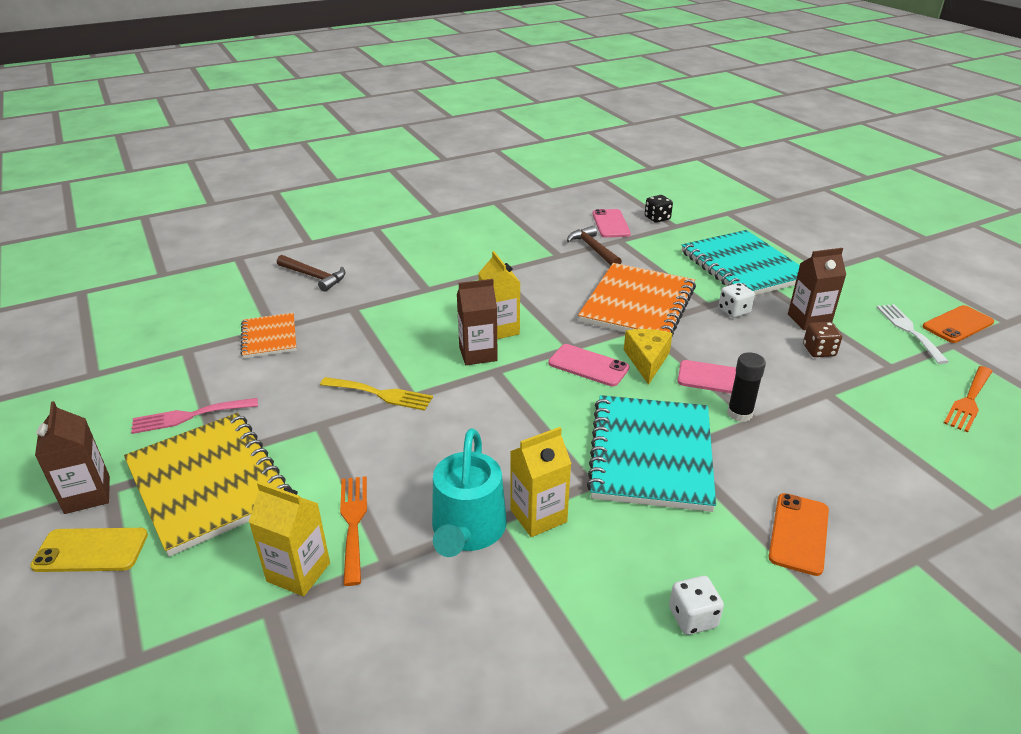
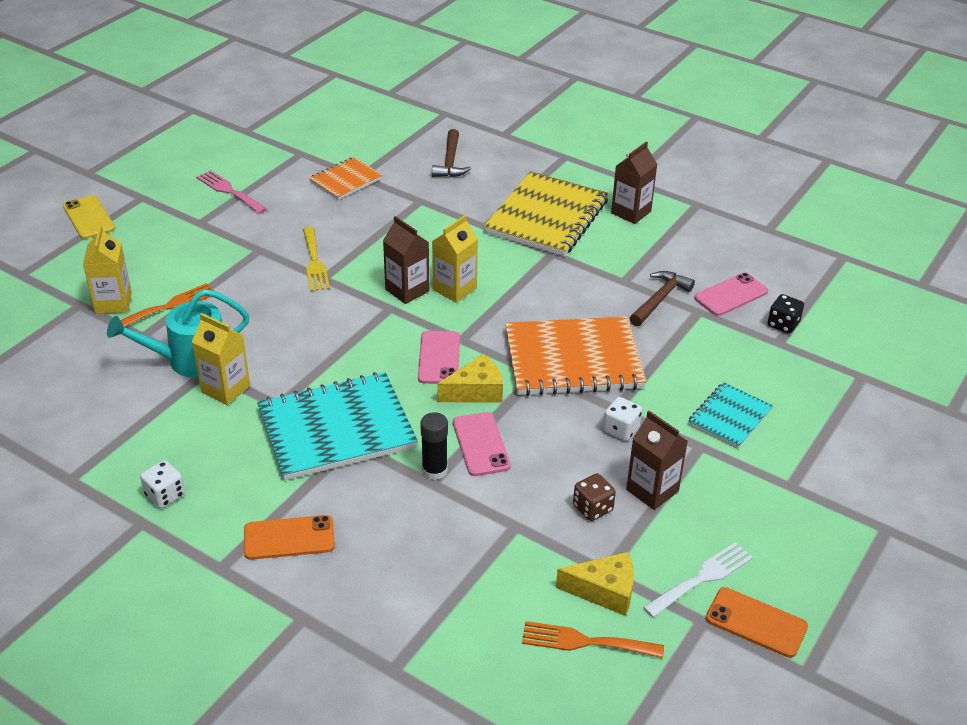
camera: 60 degrees right, 5 degrees up
(87, 495) = (132, 192): brown carton -> brown carton (631, 212)
(208, 483) = (169, 231): yellow notebook -> yellow notebook (546, 217)
(743, 267) = (730, 417): turquoise notebook -> turquoise notebook, size x0.54
(914, 375) = (604, 591): none -> yellow cheese

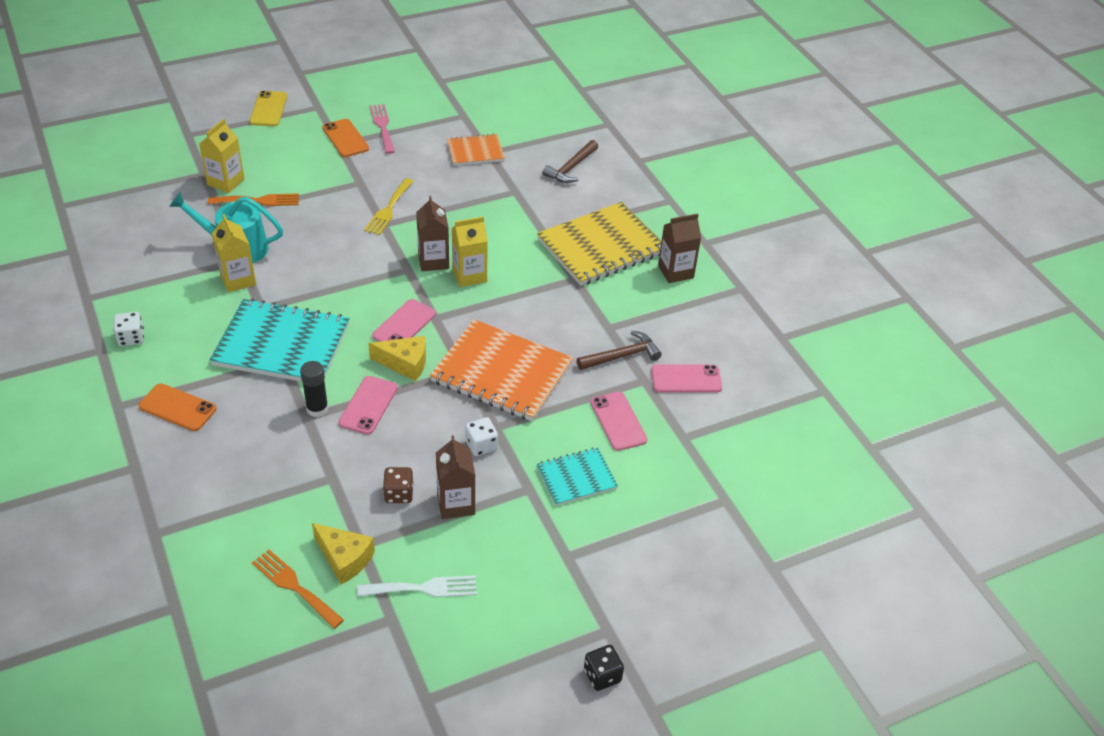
camera: 30 degrees right, 5 degrees up
(713, 354) = (618, 421): none -> pink phone
(756, 622) = (428, 642): orange phone -> orange phone (345, 138)
(783, 324) = (704, 424): black dice -> black dice (602, 675)

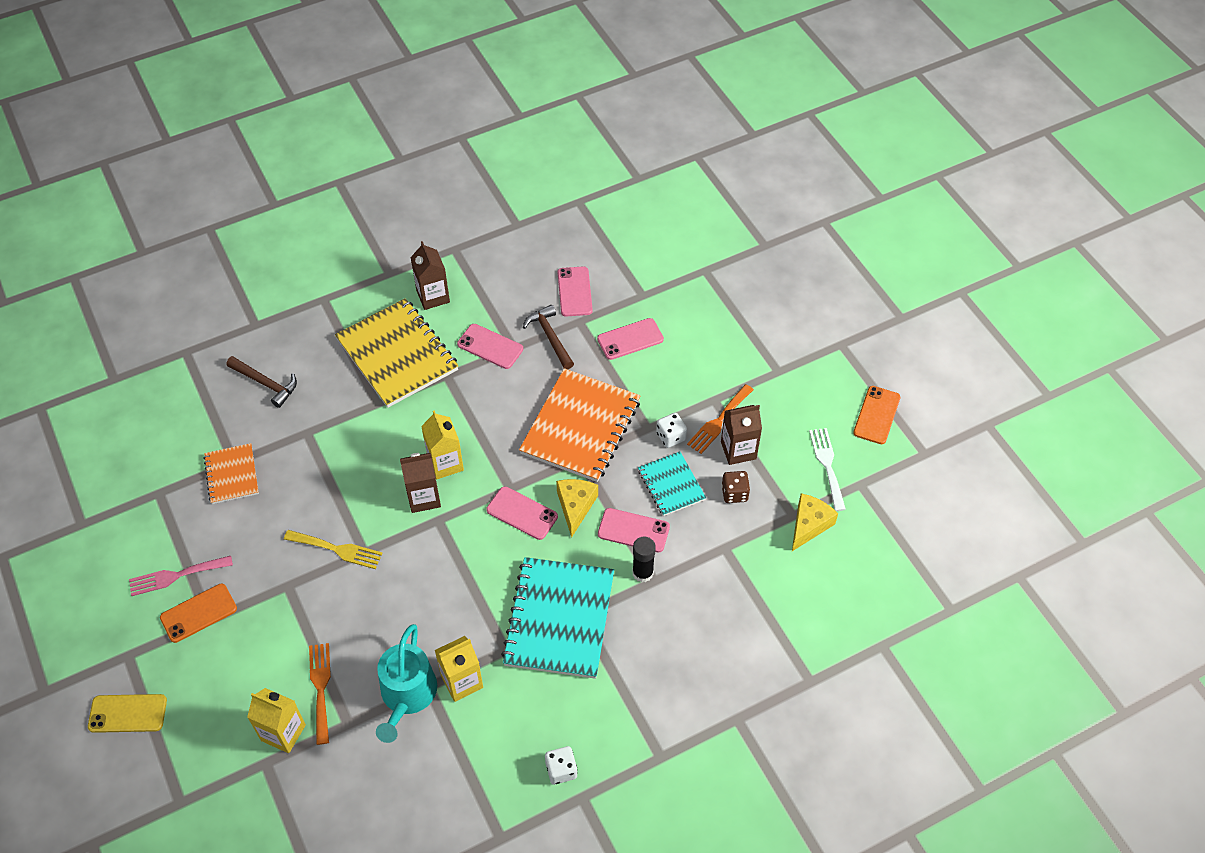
camera: 90 degrees left, 10 degrees up
(177, 408) = (656, 698): orange phone -> orange phone (876, 415)
(294, 586) = (843, 558): orange fork -> orange fork (718, 421)
(576, 478) = (697, 367): turquoise notebook -> turquoise notebook (671, 485)
(602, 675) = (879, 346): black dice -> none
(610, 310) = (490, 346): none -> pink phone

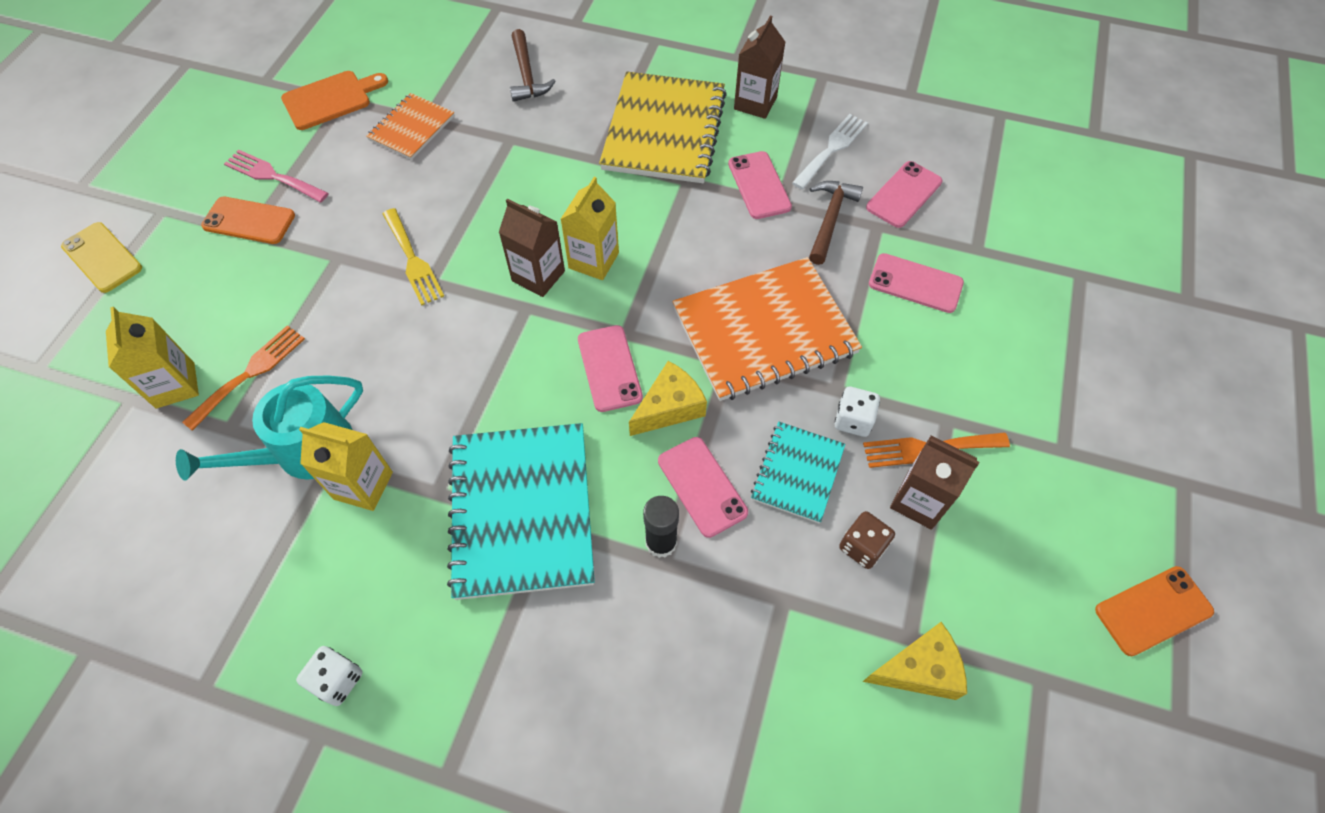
camera: 45 degrees right, 5 degrees up
(148, 499) = (330, 99): none -> orange cutting board
(559, 619) = (522, 511): turquoise notebook -> turquoise notebook turned 60 degrees counterclockwise
(827, 465) = (1019, 615): white fork -> white fork (832, 149)

